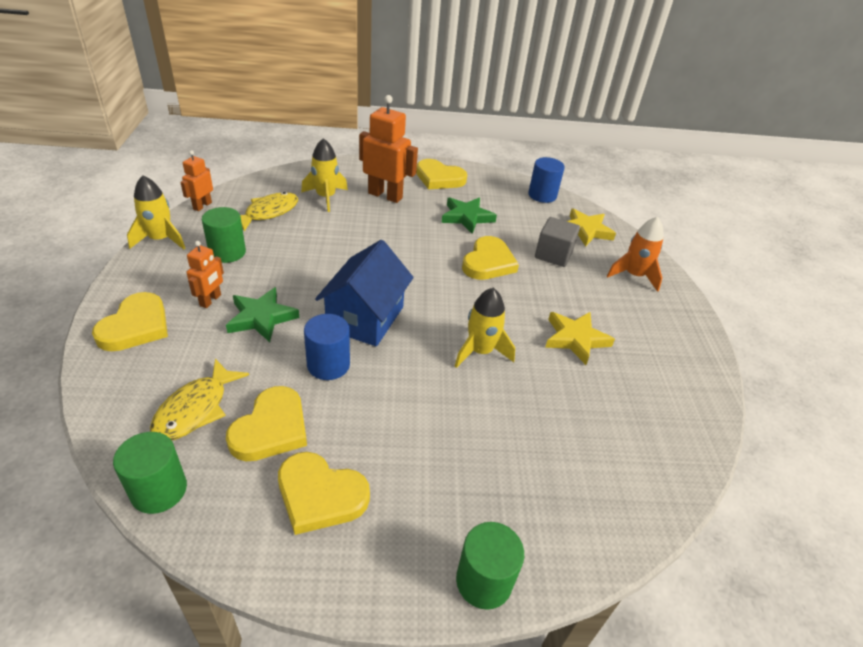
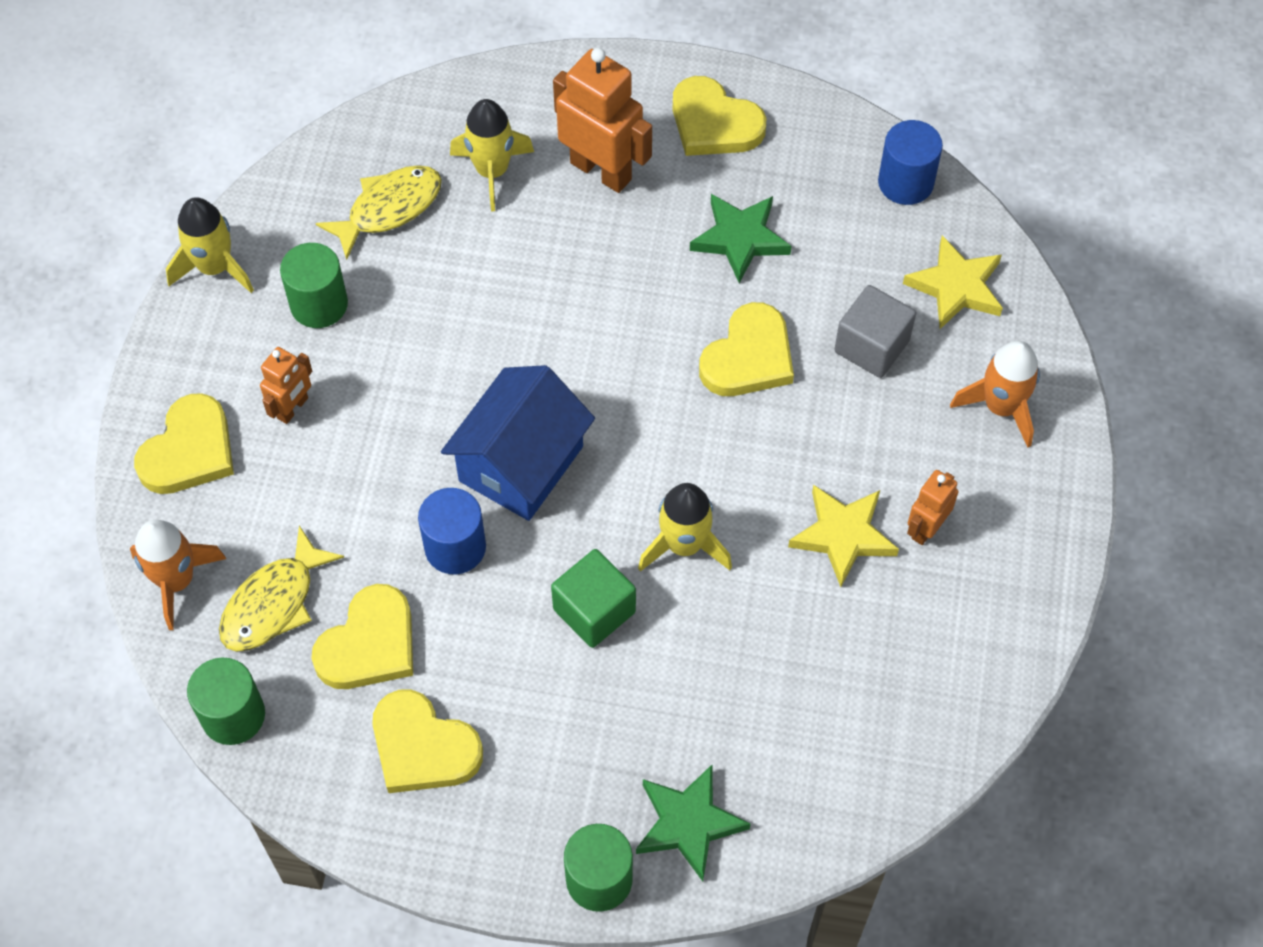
camera: 15 degrees right, 20 degrees up
(118, 402) = (176, 581): none -> orange rocket
(202, 206) = (279, 185): orange robot -> orange robot (926, 528)
(261, 317) = (366, 449): green star -> green star (688, 823)
(431, 392) = (594, 610): none -> green cube

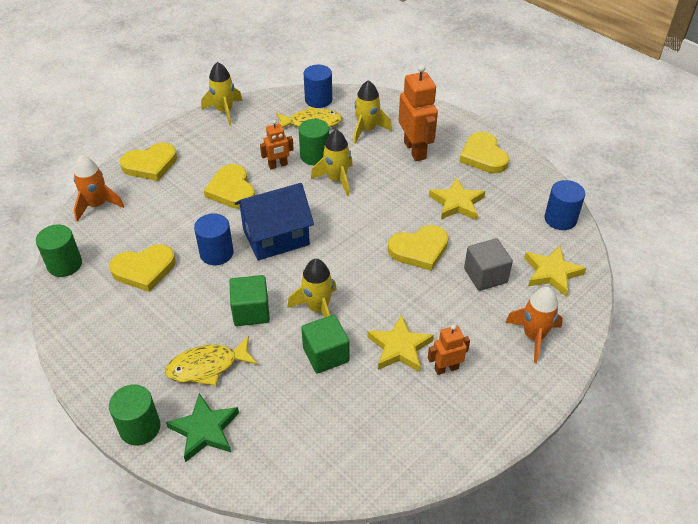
camera: 35 degrees right, 15 degrees down
(274, 603) = (124, 233): yellow fish -> yellow fish (207, 366)
(293, 408) = (204, 170): orange robot -> orange robot (278, 165)
(319, 304) = (251, 141): green cylinder -> green cylinder (315, 156)
(358, 152) = (318, 100): none -> blue cylinder
(423, 747) = (123, 322): yellow heart -> yellow heart (232, 190)
(525, 300) = (336, 179): none -> yellow rocket
(740, 239) = (457, 203): green star -> yellow star
(754, 610) = (326, 354): none -> green cube

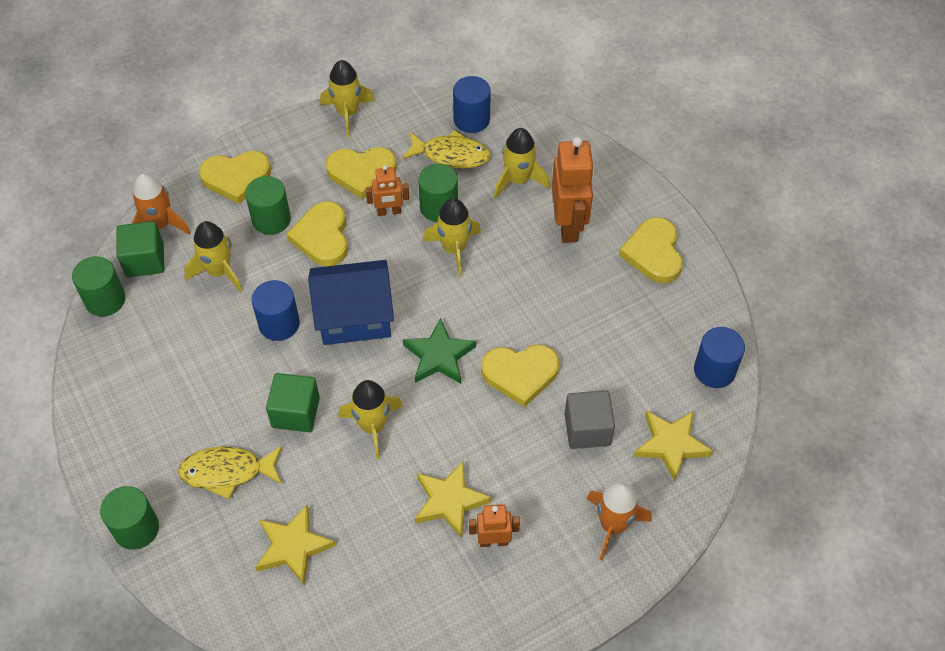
camera: 15 degrees right, 10 degrees up
(144, 269) = (191, 327): yellow heart -> yellow heart (361, 172)
(156, 227) = (219, 271): none -> yellow rocket
(187, 186) = (271, 220): none -> green cylinder
(204, 430) = (203, 549): green star -> green star (439, 356)
(326, 354) = (362, 489): green cube -> green cube (145, 260)
(457, 203) = (592, 317): yellow star -> yellow star (293, 546)

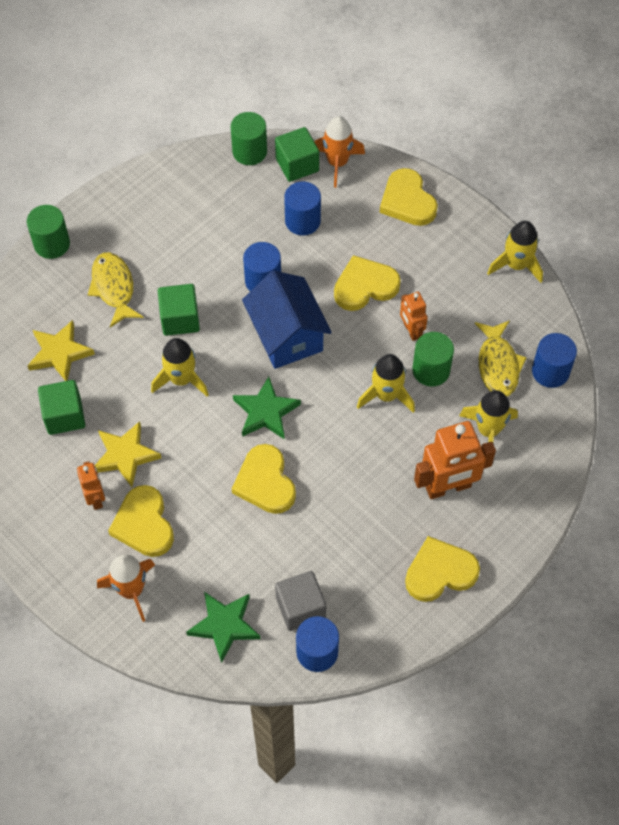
camera: 75 degrees right, 5 degrees up
(219, 271) = (302, 221): yellow rocket -> blue cylinder
(271, 220) = (370, 242): green cylinder -> none
(361, 172) = (449, 296): yellow heart -> yellow heart (144, 524)
(379, 556) = (64, 416): none -> green cube
(587, 429) = (222, 550): grey cube -> grey cube (300, 607)
(671, 445) = (224, 625): yellow star -> green star

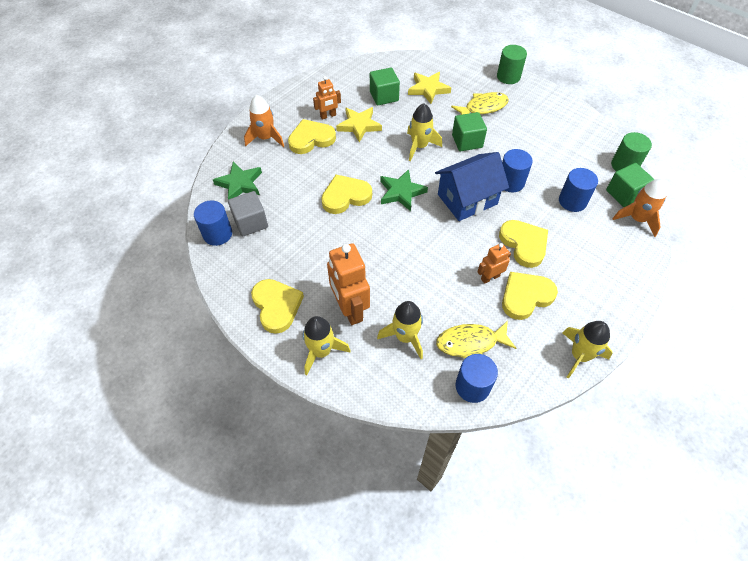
camera: 85 degrees right, 5 degrees down
(386, 395) = (427, 263): yellow rocket -> yellow rocket (321, 351)
(407, 201) = (618, 269): yellow heart -> yellow heart (525, 296)
(431, 370) = (455, 293): green cylinder -> none

